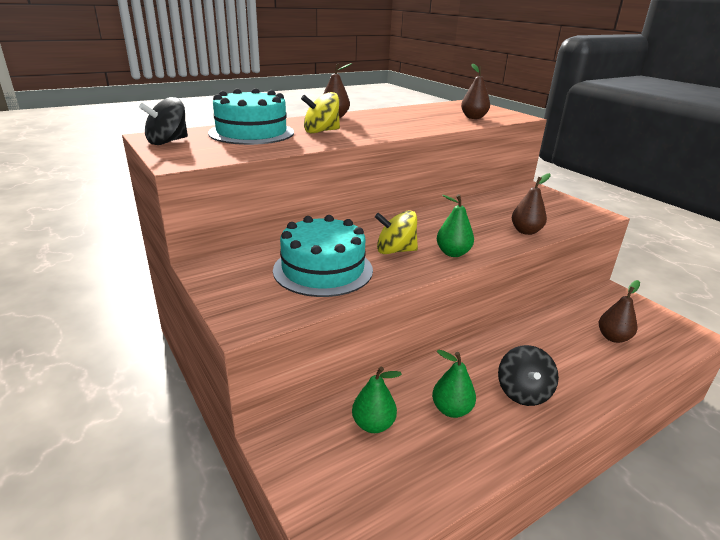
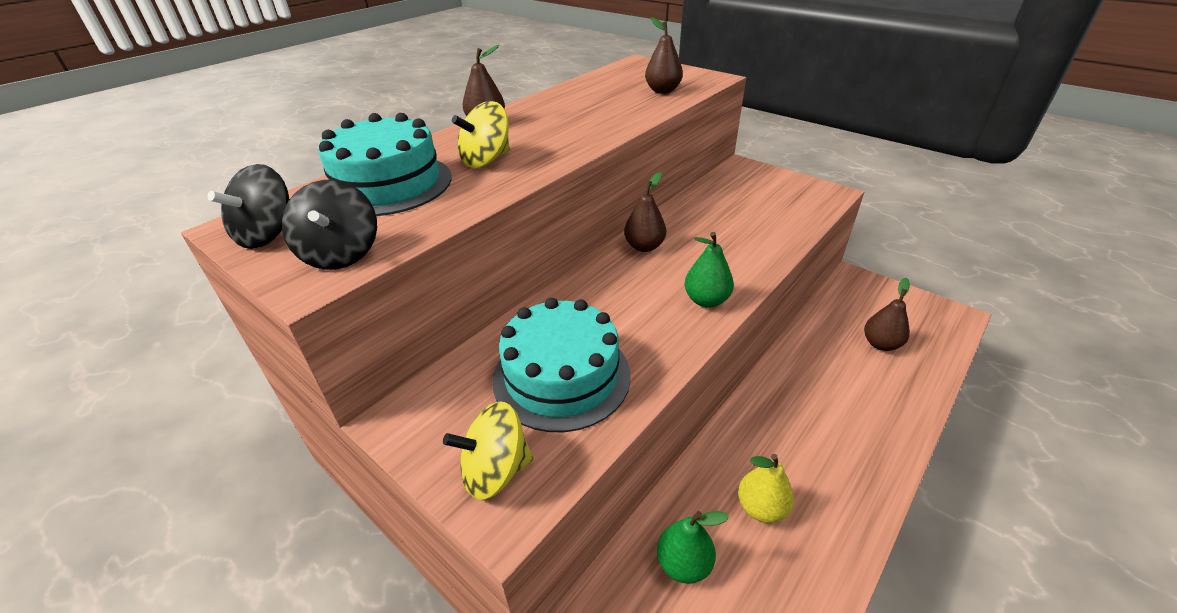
camera: 15 degrees left, 10 degrees up
(395, 251) = (636, 315): yellow spinning top -> yellow spinning top (495, 471)
(451, 409) = (761, 508): green pear -> yellow pear
(523, 392) = (825, 454): black spinning top -> black spinning top (341, 254)
(526, 231) = (769, 241): brown pear -> brown pear (644, 246)

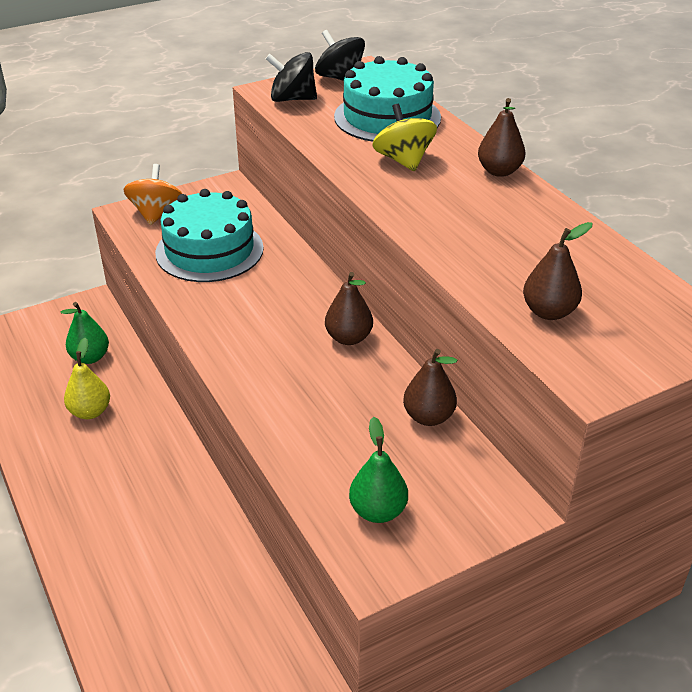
camera: 110 degrees right, 0 degrees up
(495, 471) = (156, 214): yellow spinning top -> orange spinning top
(706, 300) = (233, 347): green pear -> green pear (378, 511)
(880, 344) = (174, 616): brown pear -> brown pear (428, 417)

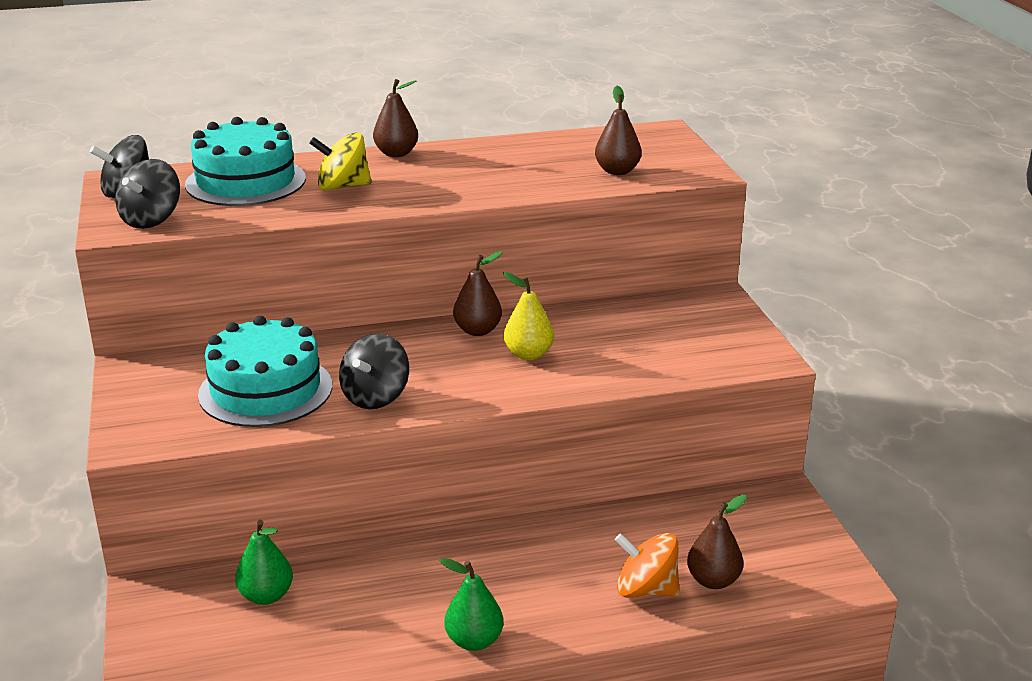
camera: 75 degrees left, 10 degrees down
(90, 412) = (374, 600): yellow pear -> yellow pear (528, 354)
(156, 214) = (150, 420): orange spinning top -> orange spinning top (646, 590)
(213, 305) = (375, 397): none -> black spinning top
(378, 511) = (708, 348): green pear -> green pear (474, 641)
(428, 417) = (605, 311): brown pear -> brown pear (713, 580)

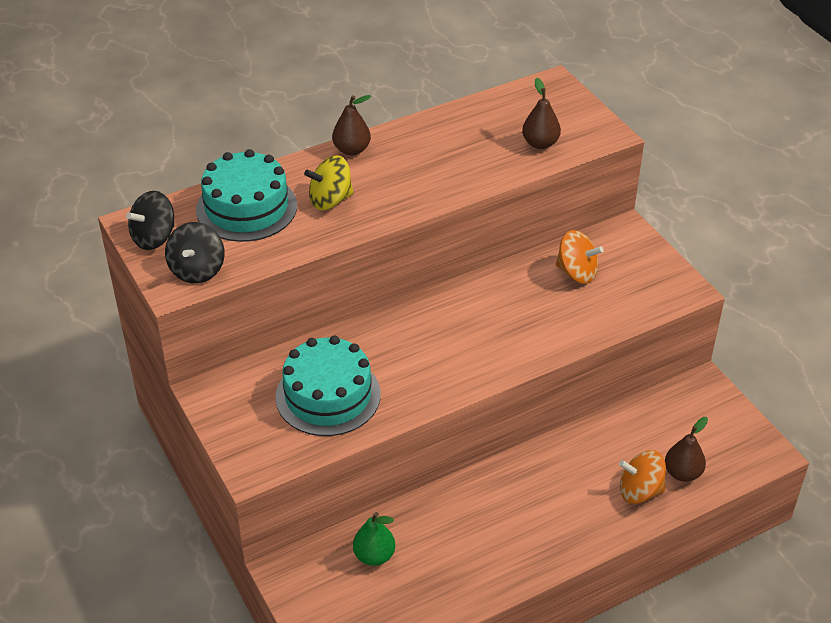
camera: 15 degrees left, 15 degrees up
(375, 397) = (415, 386): black spinning top -> none
(474, 641) = (539, 561): green pear -> none
(478, 330) = (460, 300): brown pear -> none
(528, 354) = (510, 319): yellow pear -> none
(635, 325) = (577, 273): none -> orange spinning top

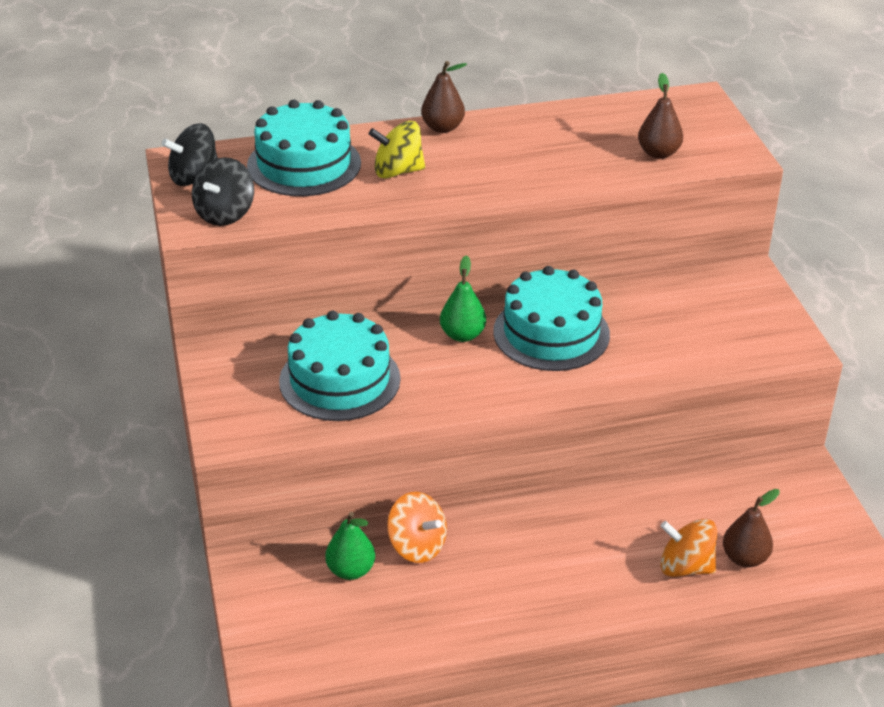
camera: 15 degrees right, 5 degrees down
(415, 332) = (462, 335): none -> green pear
(487, 315) = (551, 333): none -> turquoise cake
(577, 273) = (673, 308): orange spinning top -> orange spinning top (417, 546)

